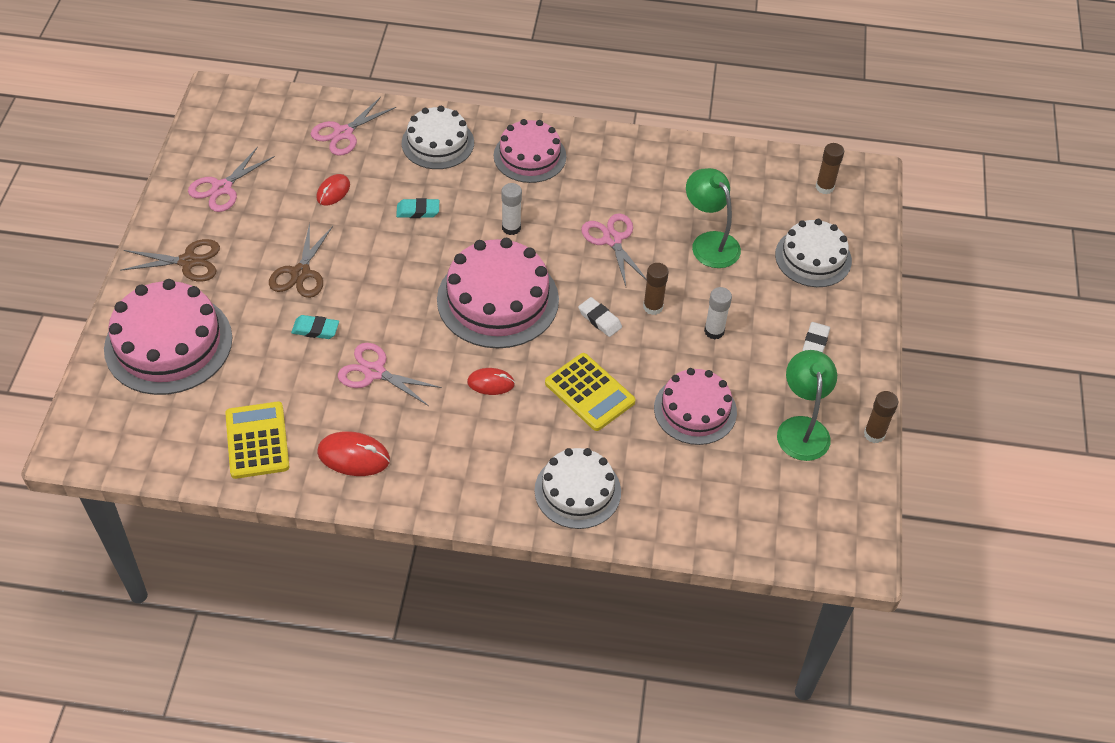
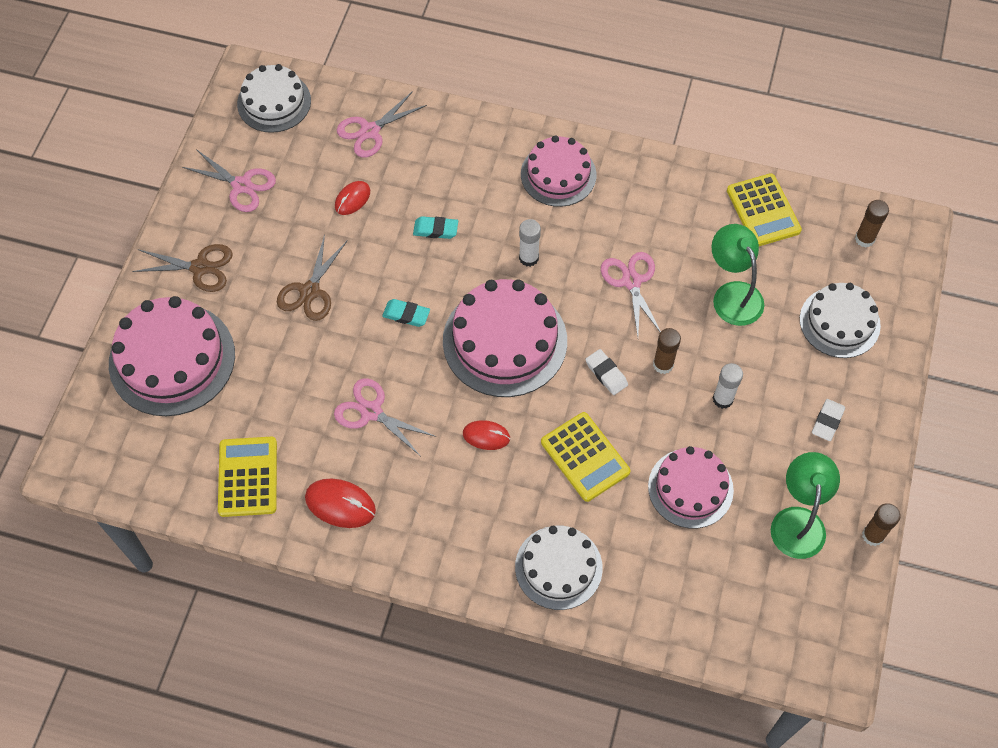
camera: 10 degrees right, 10 degrees up
(222, 188) = (241, 185): pink scissors -> pink scissors turned 105 degrees counterclockwise
(315, 329) = (318, 357): turquoise eraser -> turquoise eraser (406, 315)
(437, 143) = (465, 151): white cake -> white cake (274, 102)
(727, 171) = (763, 211): none -> yellow calculator

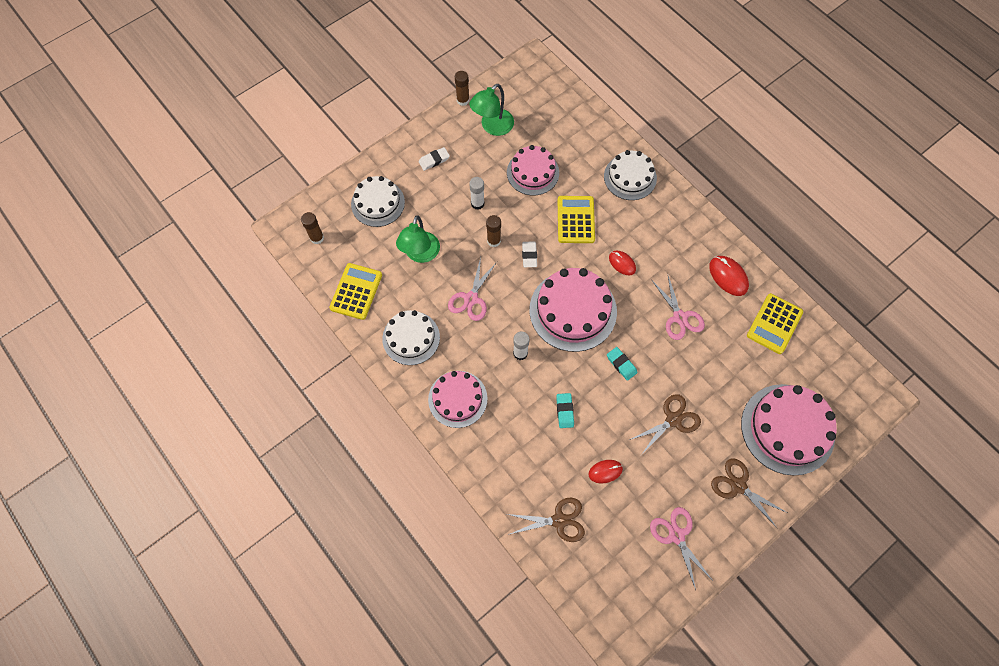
camera: 145 degrees left, 5 degrees up
(274, 102) = (614, 597): white cake -> white cake (411, 338)
(370, 131) = (559, 520): pink scissors -> brown scissors
(435, 230) = (565, 411): turquoise eraser -> turquoise eraser turned 45 degrees clockwise

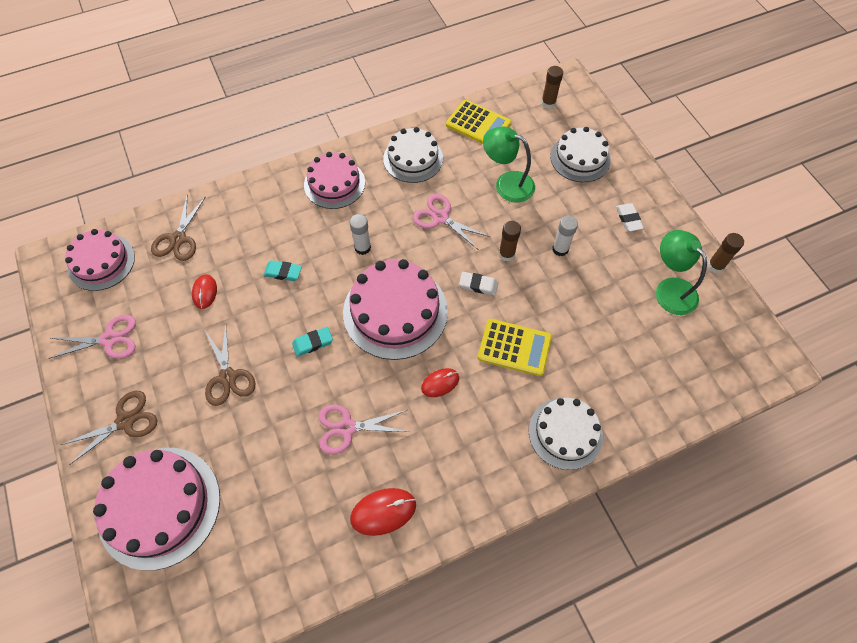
camera: 105 degrees right, 5 degrees down
(533, 172) = (593, 317): pink cake -> pink cake (101, 262)
(774, 324) = (297, 548): yellow calculator -> none

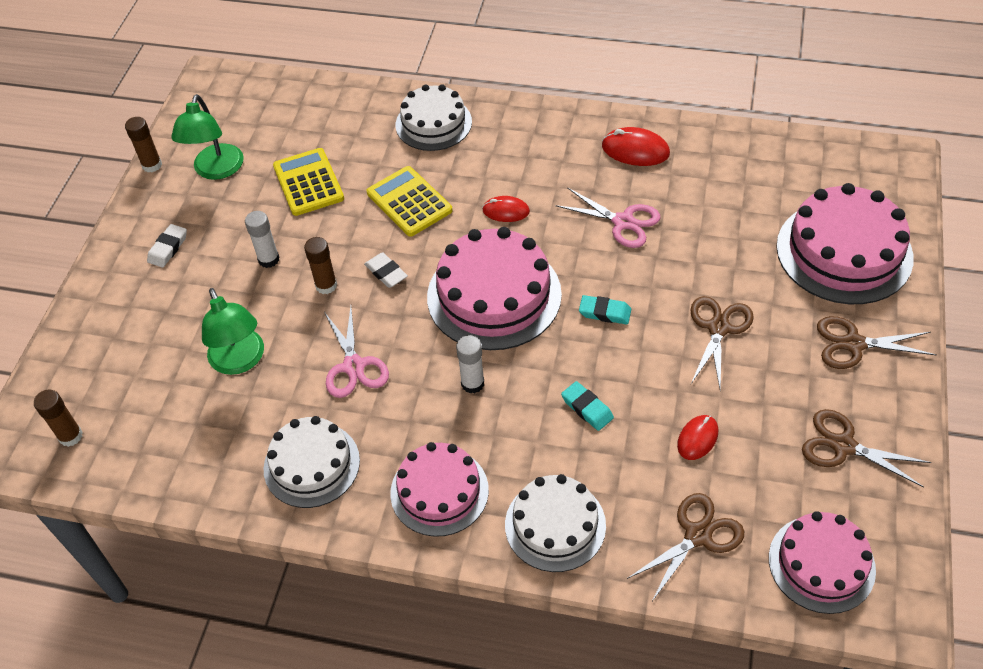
camera: 140 degrees left, 10 degrees down
(109, 339) = (843, 446): pink scissors -> brown scissors
(478, 124) = (185, 462): yellow calculator -> yellow calculator (308, 182)
(580, 158) = (128, 341): white cake -> white cake (555, 525)

